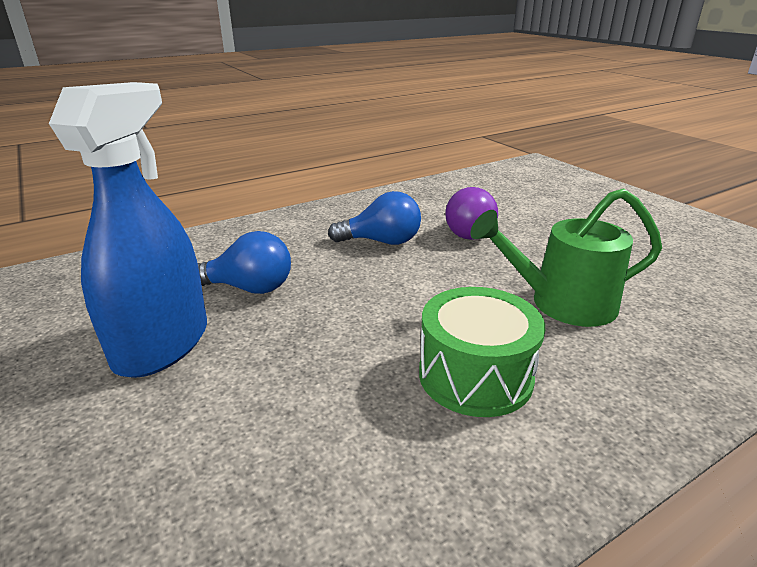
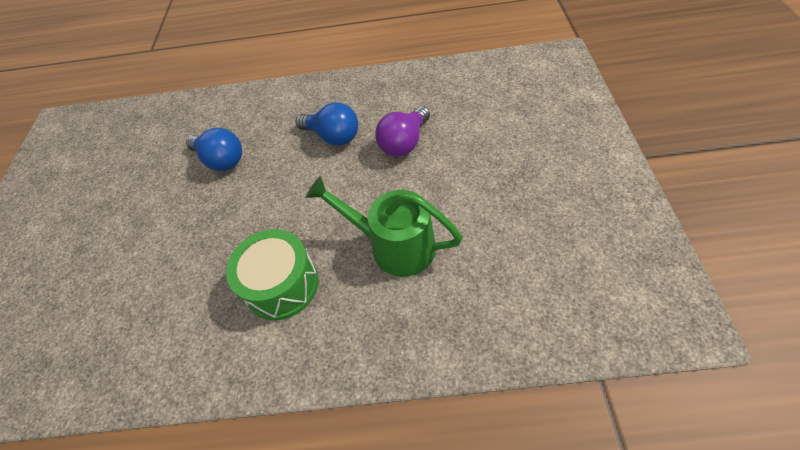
camera: 35 degrees right, 25 degrees up
(162, 344) = (152, 194): blue spray bottle -> none

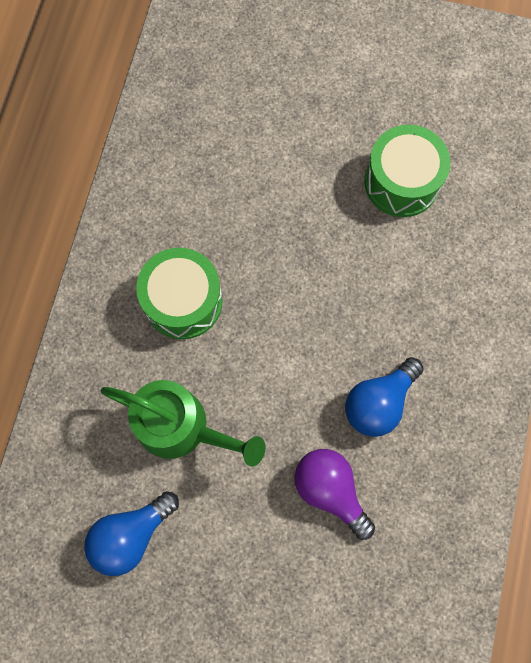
camera: 100 degrees right, 20 degrees up
(158, 171) = (401, 182): none -> green drum
(221, 160) = (391, 257): blue light bulb -> blue light bulb (131, 534)
(394, 245) = (182, 427): green watering can -> green watering can turned 75 degrees clockwise

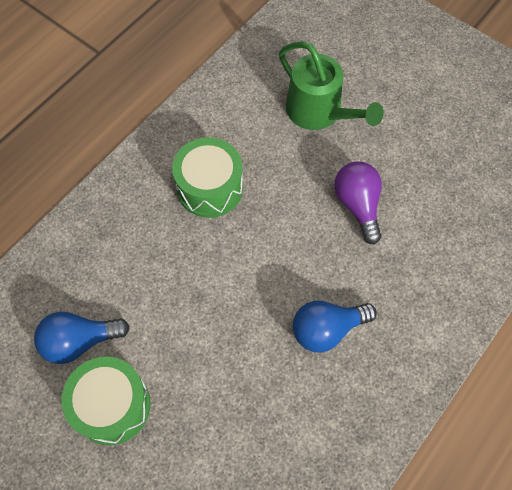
camera: 25 degrees right, 10 degrees down
(182, 427) = (160, 279): green watering can -> green watering can (319, 112)
(330, 490) = (253, 380): purple light bulb -> purple light bulb (358, 205)
(401, 182) = (426, 171): green drum -> green drum (112, 405)

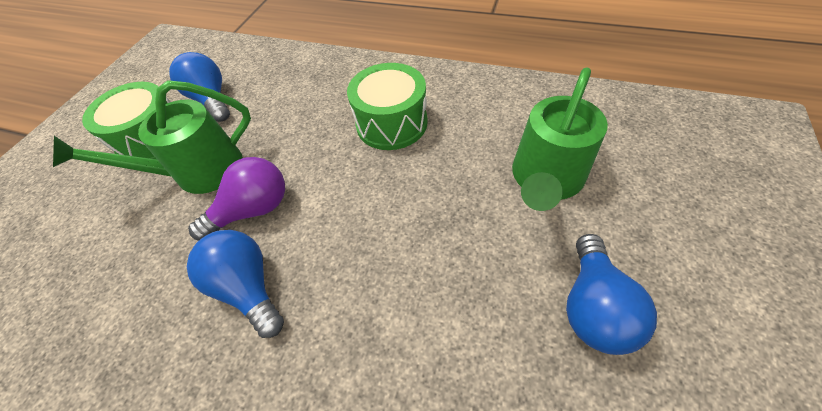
camera: 75 degrees right, 10 degrees down
(185, 360) = (199, 172): none -> green watering can
(358, 205) = (435, 265): purple light bulb -> purple light bulb (253, 210)
(416, 135) = (593, 306): none -> blue light bulb

